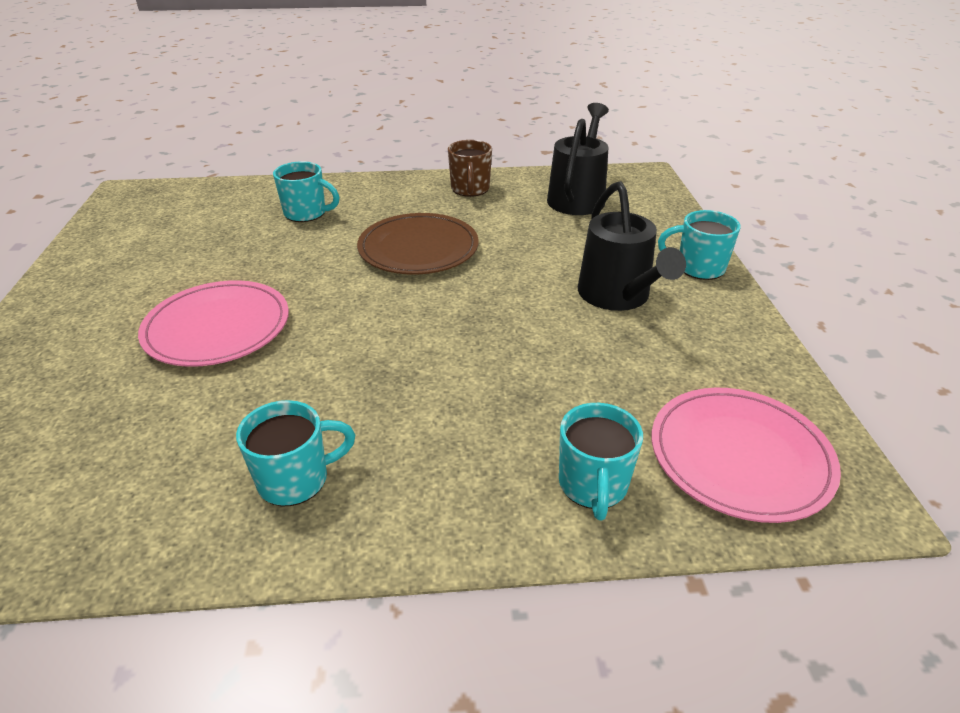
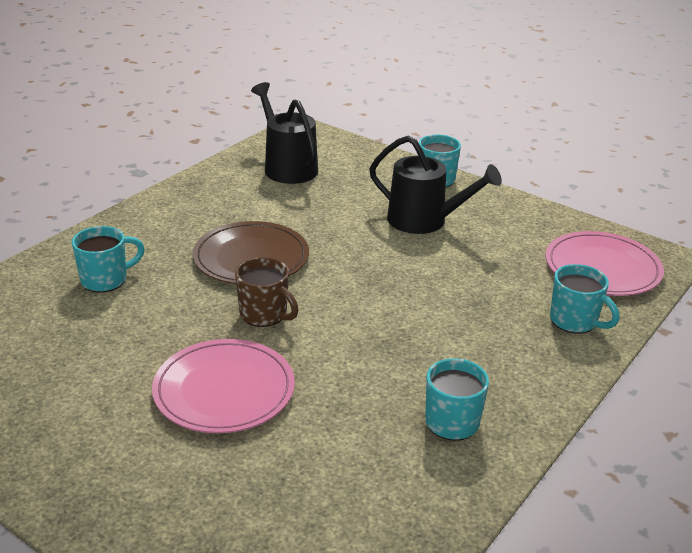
camera: 50 degrees left, 5 degrees down
(470, 189) = (200, 196): brown mug -> brown mug (264, 314)

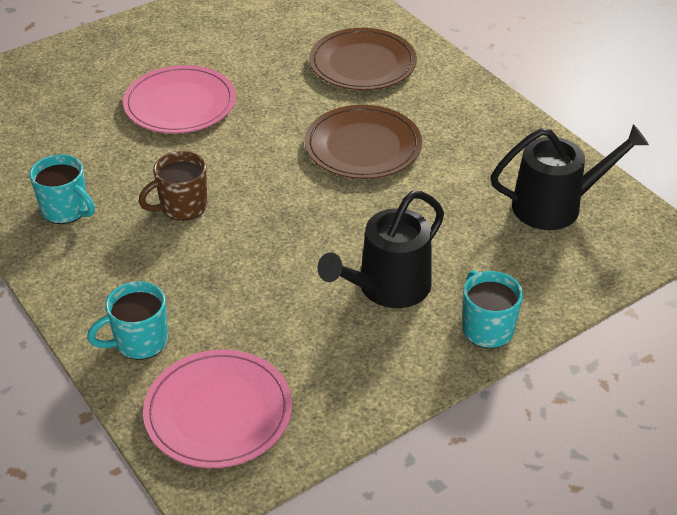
camera: 110 degrees right, 10 degrees up
(106, 280) = (362, 64): turquoise mug -> brown plate
(264, 314) = (266, 139): brown mug -> brown mug (182, 207)

